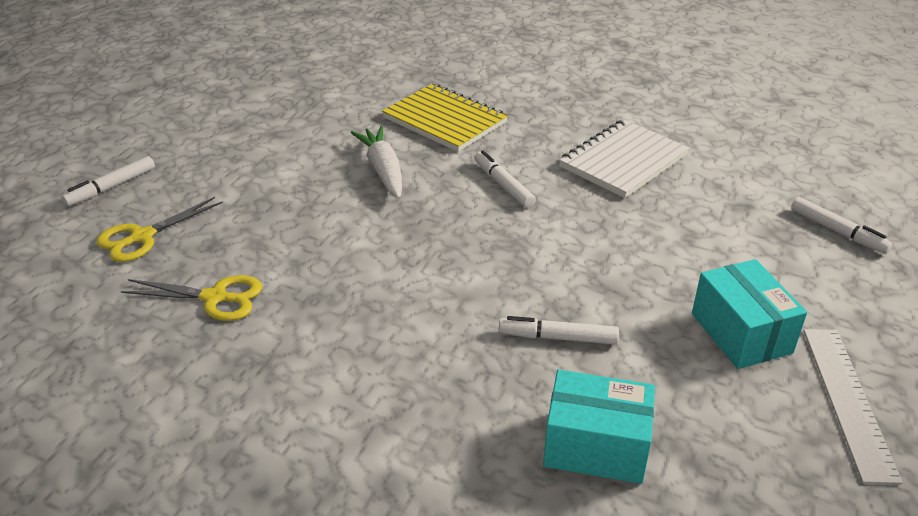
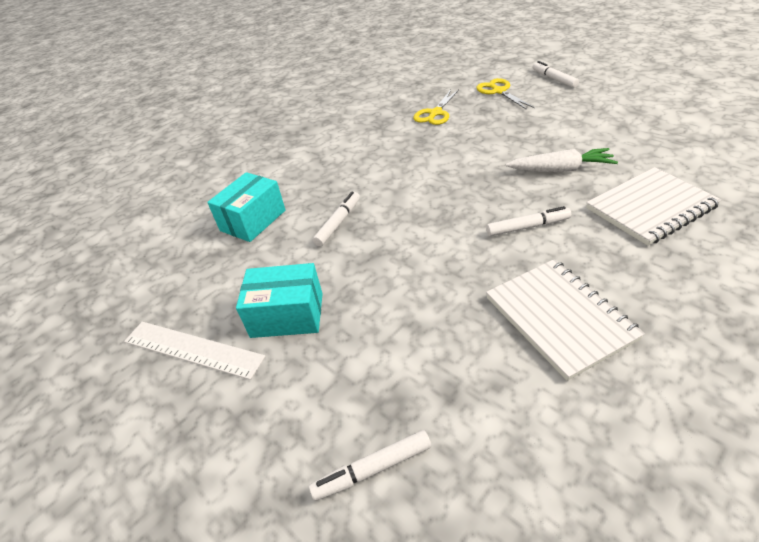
camera: 115 degrees right, 5 degrees up
(444, 120) = (650, 208): yellow notebook -> white notebook

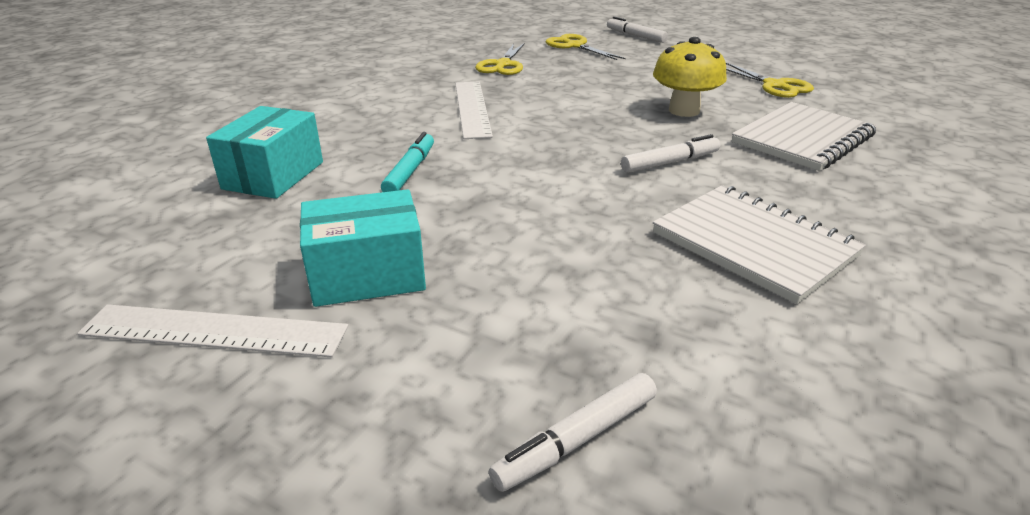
camera: 20 degrees left, 10 degrees down
(338, 223) = (410, 171): white marker -> turquoise marker
(398, 161) = (472, 108): none -> white ruler
(561, 169) = (684, 110): white carrot -> yellow mushroom
(653, 142) = (775, 86): none -> yellow scissors

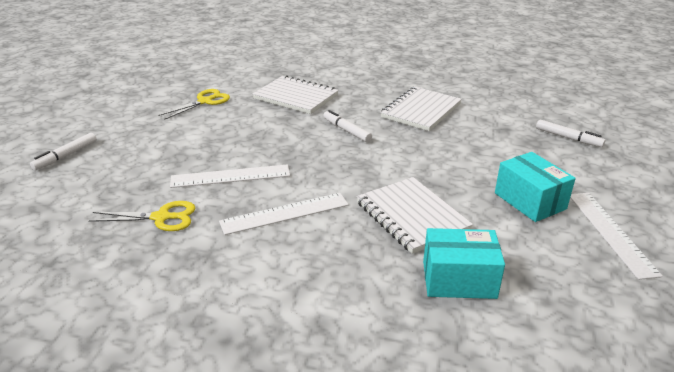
camera: 105 degrees left, 0 degrees up
(410, 171) = (412, 216): turquoise marker -> white notebook
(564, 90) = (230, 176): none -> white ruler
(574, 46) = (96, 185): yellow scissors -> none
(684, 110) = (262, 129): yellow mushroom -> none

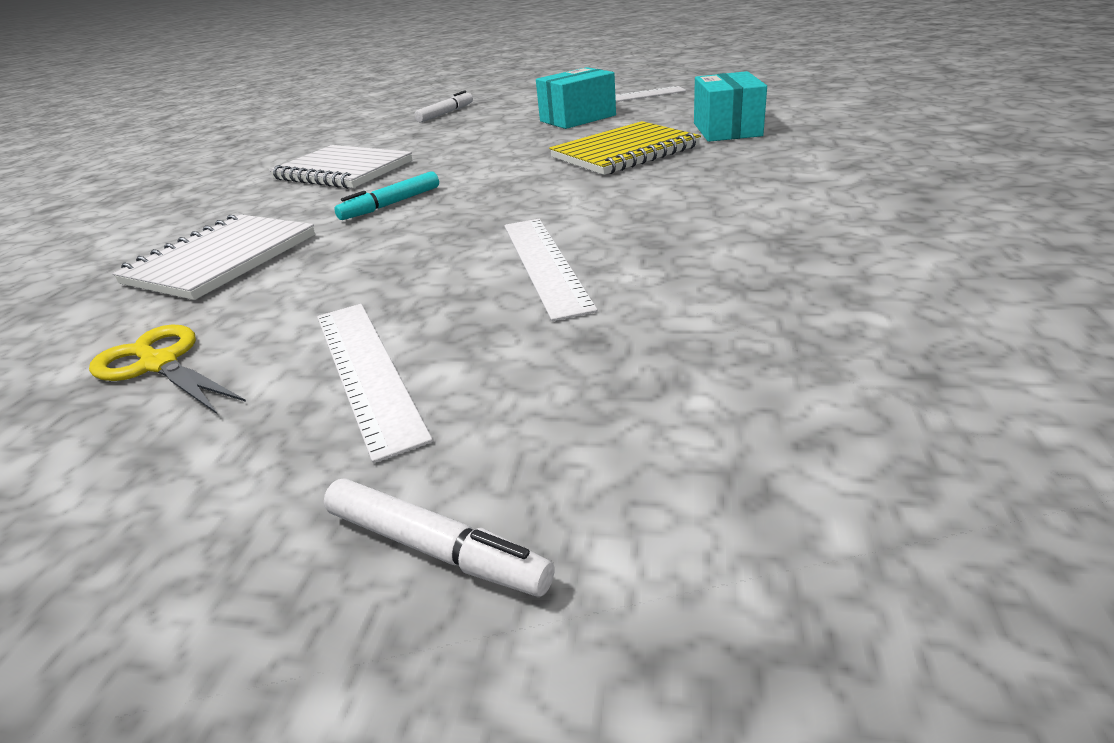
camera: 90 degrees left, 0 degrees up
(162, 217) = (703, 295): yellow scissors -> none
(285, 213) = (646, 209): white ruler -> white ruler (366, 371)
(346, 130) = (391, 204): white marker -> turquoise marker
(412, 216) = (624, 152): white notebook -> yellow notebook

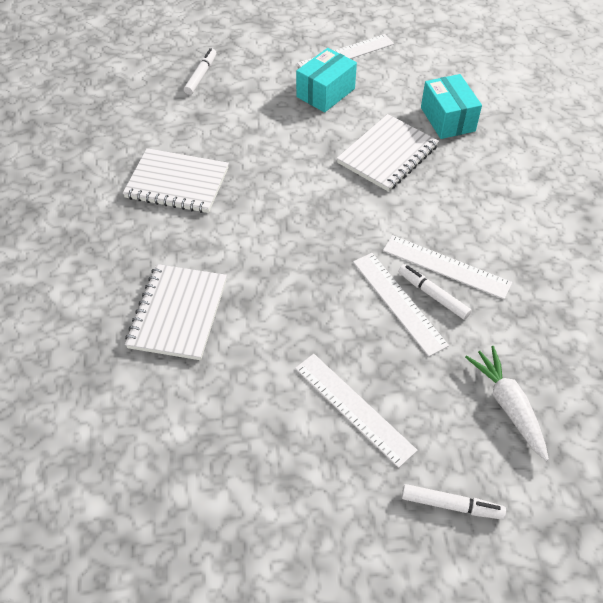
camera: 20 degrees left, 20 degrees up
(159, 364) = (230, 419): yellow scissors -> none
(391, 204) = (253, 235): turquoise marker -> none
(607, 259) = (433, 295): none -> white marker
(624, 152) = (387, 155): yellow notebook -> white notebook
(648, 234) = (446, 266): none -> white ruler
(671, 396) = (507, 405): none -> white carrot

